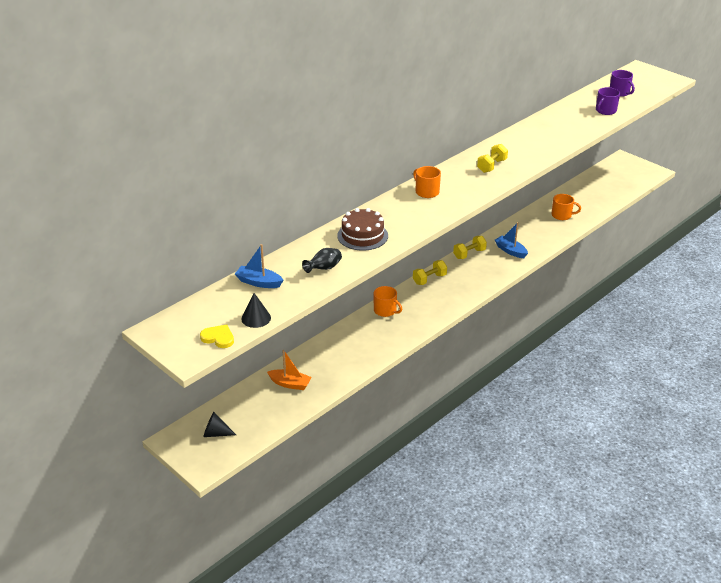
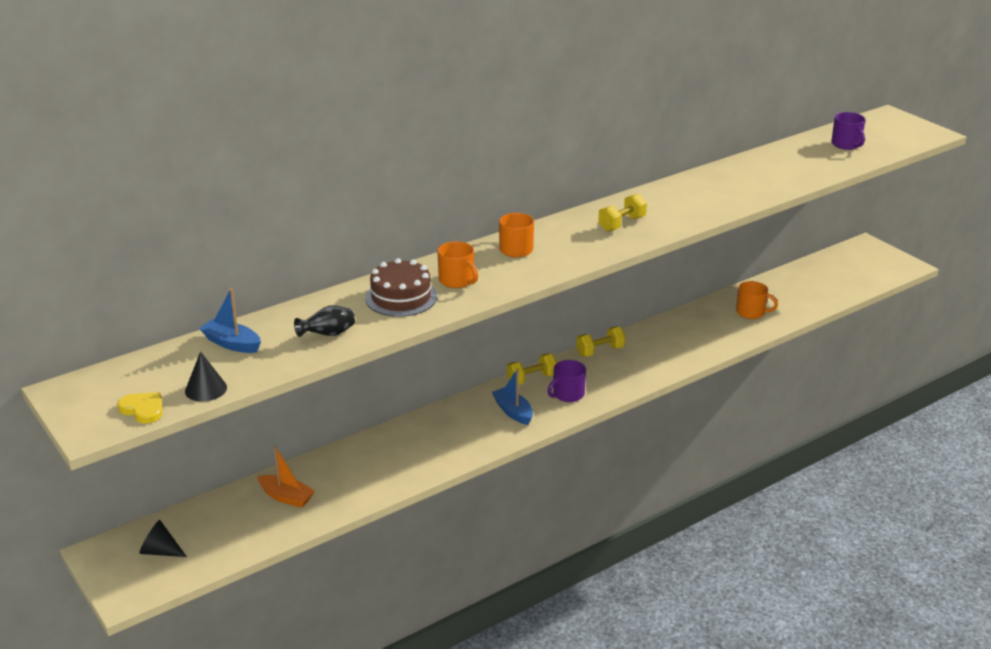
camera: 10 degrees right, 5 degrees down
(385, 311) = (455, 414): orange mug -> orange mug (457, 280)
(510, 251) = (660, 353): blue boat -> blue boat (513, 412)
(605, 111) = (816, 166): purple mug -> purple mug (568, 394)

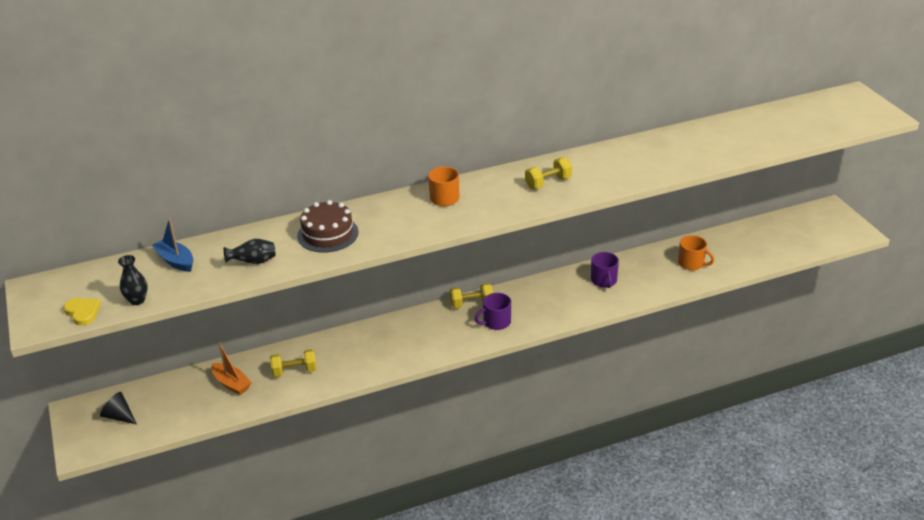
camera: 15 degrees right, 5 degrees up
(206, 389) = (137, 300): black cone -> black vase
(457, 280) = (381, 223): orange mug -> none
(513, 412) = (443, 332): blue boat -> none
(600, 351) = (541, 284): yellow dumbbell -> yellow dumbbell (294, 371)
(846, 144) = (796, 121): purple mug -> purple mug (604, 281)

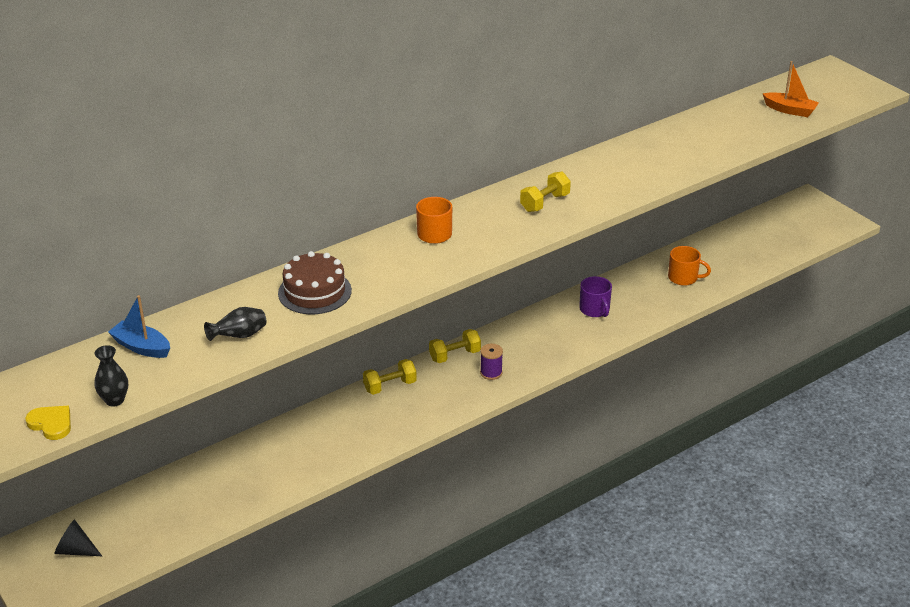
camera: 15 degrees left, 0 degrees up
(231, 384) = (203, 490): orange boat -> orange boat (790, 110)
(294, 371) = (274, 463): yellow dumbbell -> yellow dumbbell (390, 386)
(496, 322) = (491, 373): purple mug -> purple spool

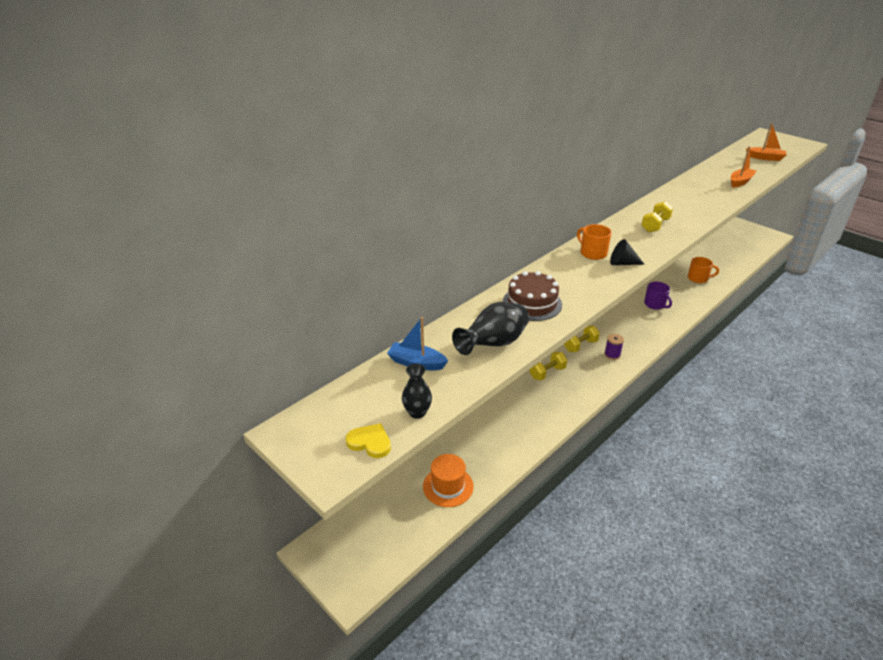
camera: 10 degrees left, 0 degrees up
(75, 550) = (364, 541): black cone -> black cone (622, 263)
(197, 506) = (448, 486): none -> orange hat
(239, 336) = (493, 344): black vase -> black vase, size x1.67
(718, 147) = (740, 182): none -> orange boat

